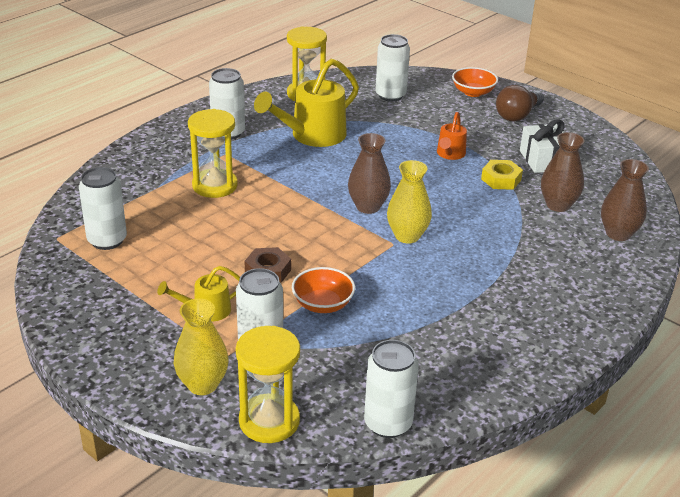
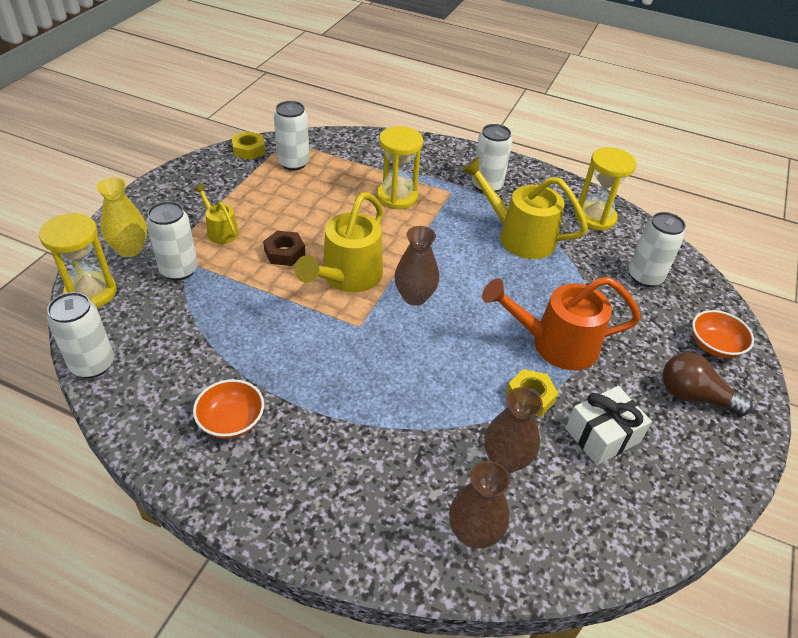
camera: 70 degrees right, 10 degrees up
(54, 269) = (249, 150): none -> yellow nut
(323, 304) = (248, 294): orange bowl -> orange bowl (231, 421)
(325, 239) = (347, 278): none -> yellow watering can
(407, 236) = (377, 333): yellow vase -> none
(450, 154) = (554, 344): orange watering can -> orange watering can, size x1.89

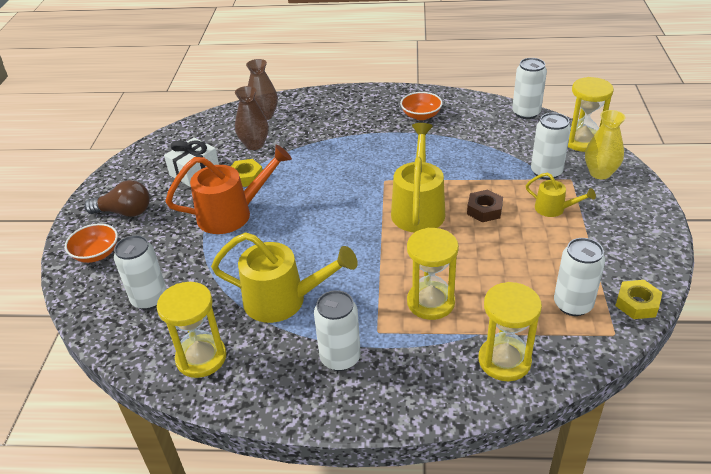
camera: 165 degrees right, 5 degrees down
(373, 151) = (504, 360): none -> yellow hourglass
(414, 297) = (355, 212): brown vase -> none

